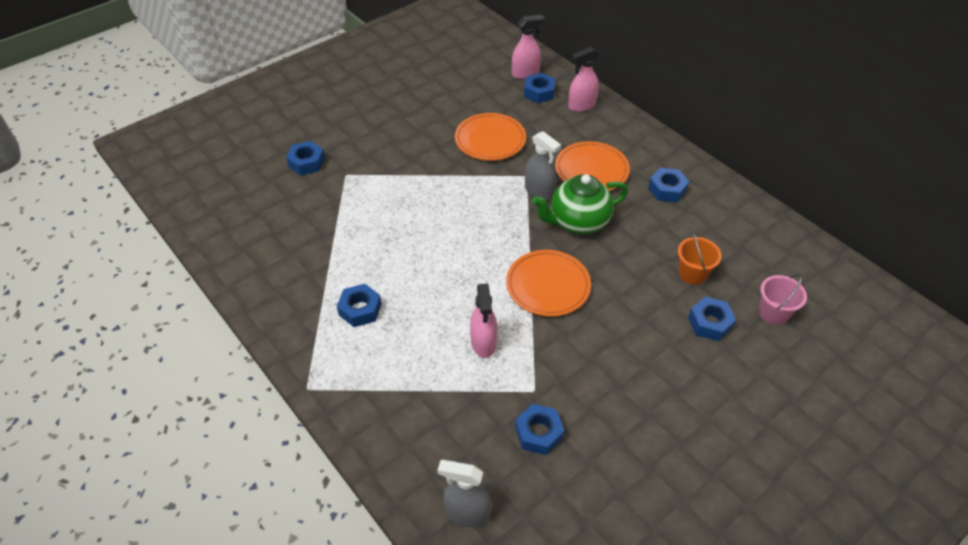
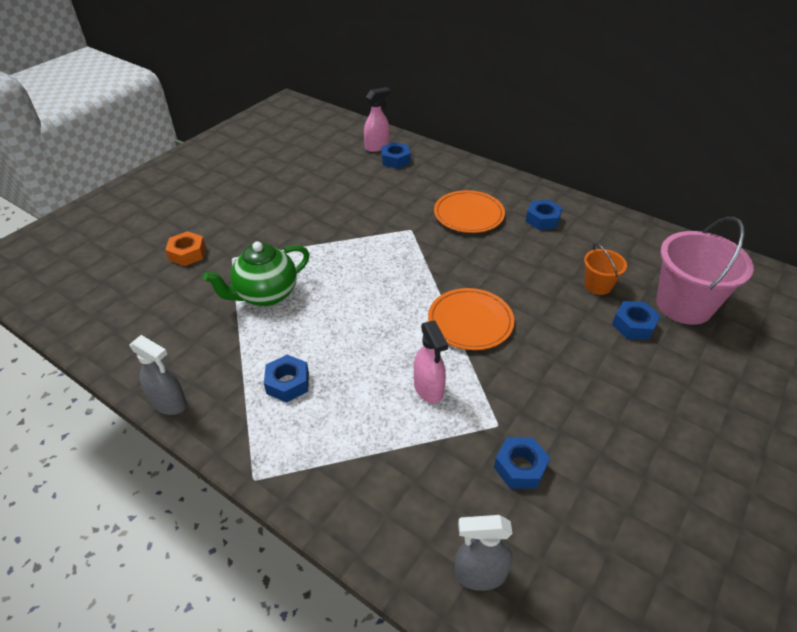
camera: 15 degrees left, 5 degrees down
(307, 163) = (187, 253): blue nut -> orange nut
(490, 139) = (365, 204): orange plate -> none
(539, 192) = (428, 241): grey spray bottle -> grey spray bottle (169, 403)
(577, 222) = (475, 261): green teapot -> green teapot (265, 295)
(581, 105) = (437, 164): pink spray bottle -> none
(773, 313) = (683, 305): pink bucket -> pink bucket, size x1.94

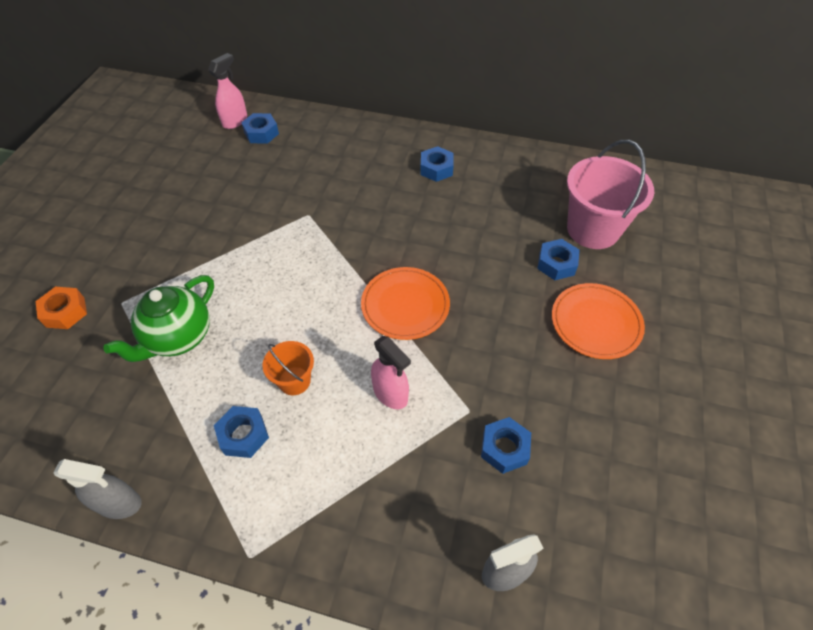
camera: 20 degrees left, 10 degrees up
(468, 214) = (361, 181): orange plate -> orange plate (596, 323)
(597, 285) = (511, 230): orange bucket -> orange bucket (294, 381)

